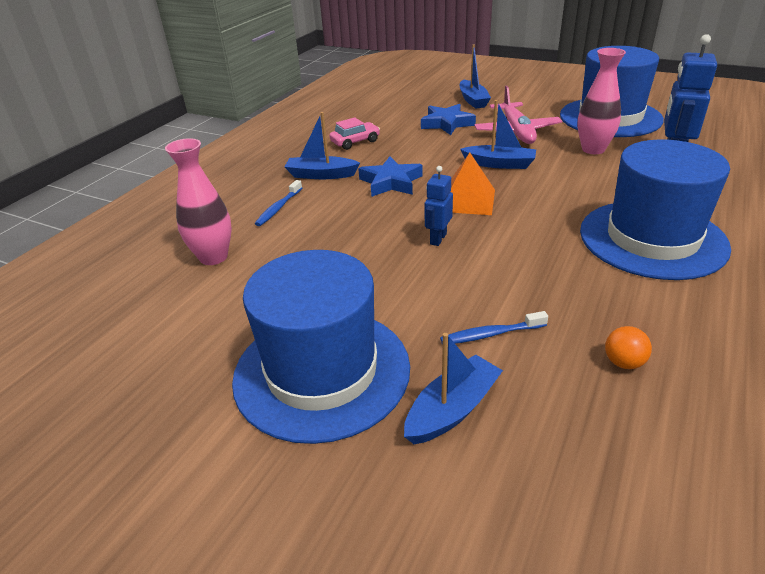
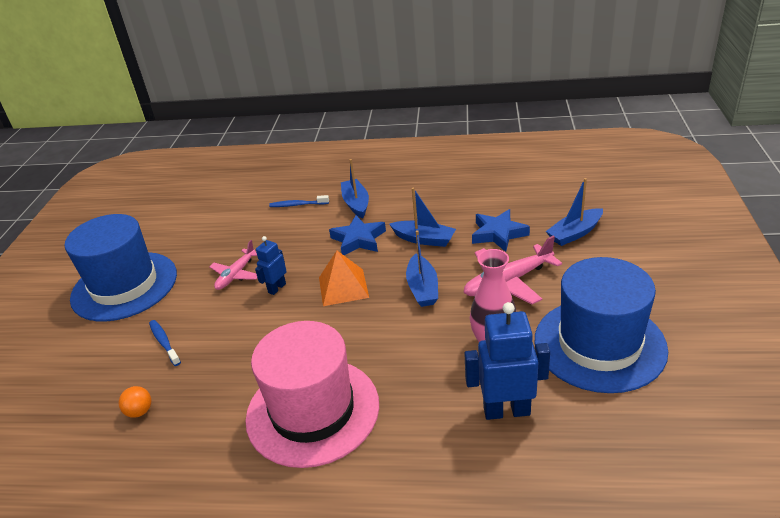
camera: 70 degrees right, 0 degrees up
(213, 257) = (229, 205): pink vase -> none
(355, 142) = (425, 198): pink car -> none
(385, 264) = (236, 274): none -> pink plane
(438, 239) = (277, 288): blue robot -> blue robot turned 60 degrees counterclockwise
(452, 409) = (95, 343): blue boat -> blue boat (424, 239)
(652, 239) = (312, 411): blue hat -> pink hat

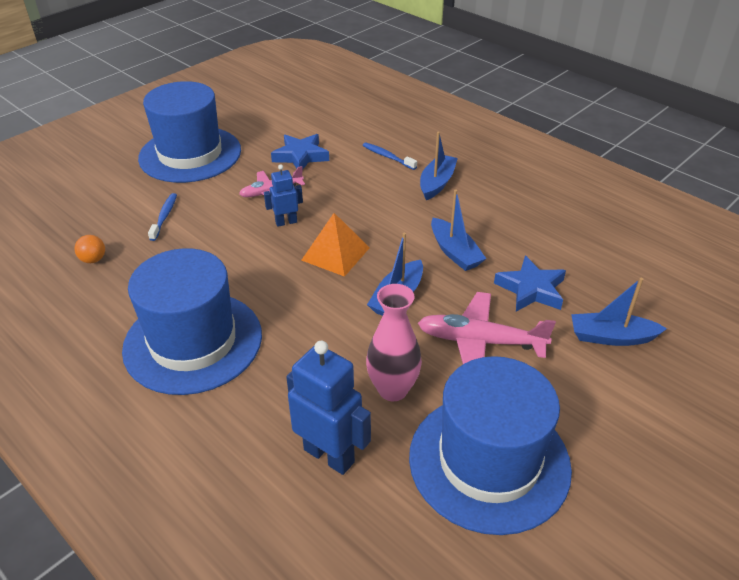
camera: 35 degrees right, 5 degrees up
(312, 411) = (193, 342): pink hat -> blue hat
(358, 239) = (398, 218): blue star -> blue star (301, 156)

